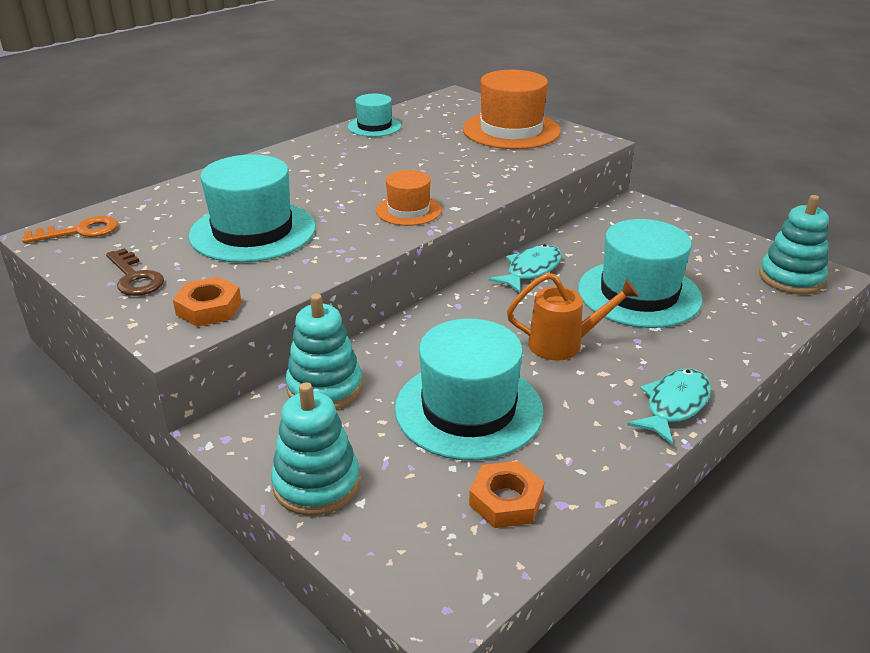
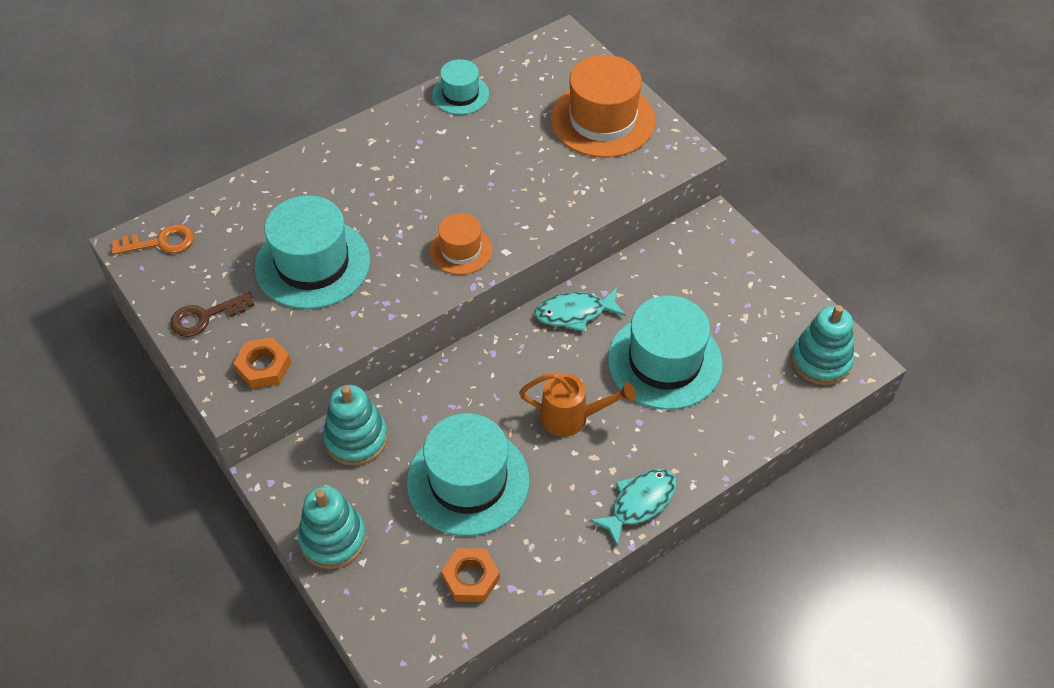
camera: 10 degrees right, 20 degrees up
(135, 277) = (205, 317): brown key -> brown key turned 90 degrees clockwise
(531, 270) = (575, 313): turquoise fish -> turquoise fish turned 150 degrees counterclockwise

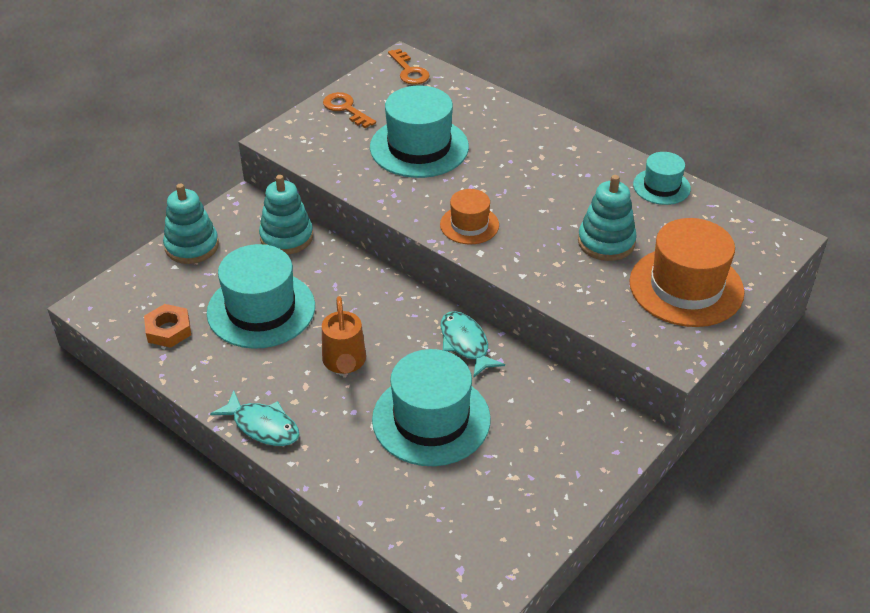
camera: 75 degrees right, 10 degrees down
(205, 317) = (346, 109): brown key -> orange key
(263, 367) = (307, 147): orange nut -> none
(821, 360) = (478, 552): turquoise stacking toy -> turquoise stacking toy (606, 242)

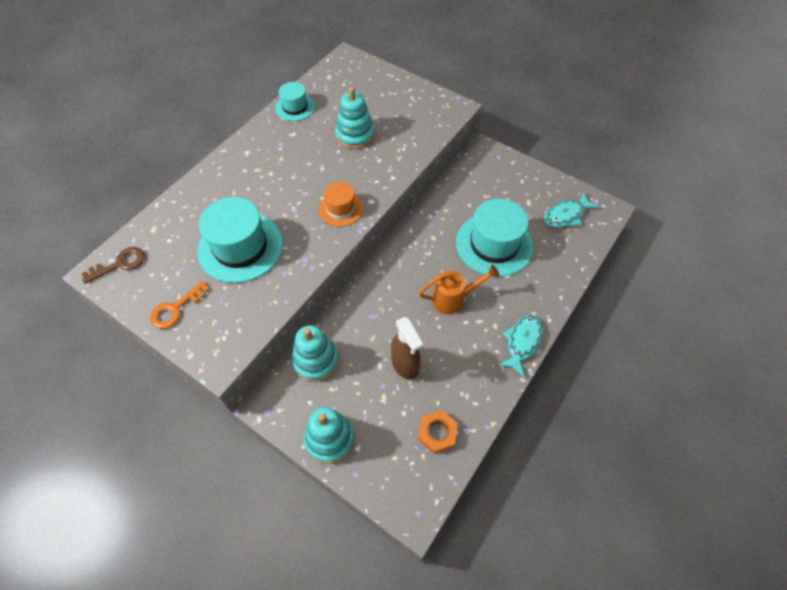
camera: 95 degrees left, 15 degrees up
(261, 309) = (405, 365): turquoise hat -> brown spray bottle
(409, 71) = (120, 264): orange key -> brown key
(465, 343) = (424, 230): turquoise fish -> turquoise fish (566, 215)
(686, 287) = (394, 100): orange hat -> none

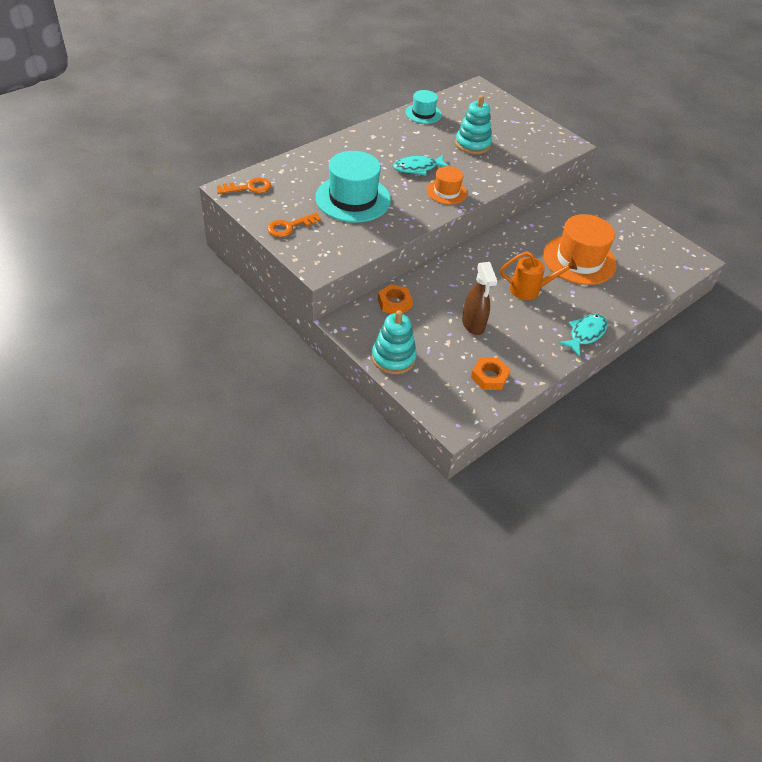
camera: 10 degrees right, 10 degrees down
(120, 264) = (249, 188): brown key -> orange key
(316, 360) = (394, 303): turquoise stacking toy -> orange nut
(494, 244) = (579, 260): turquoise hat -> orange hat
(566, 215) = (654, 254): turquoise fish -> turquoise fish (418, 168)

